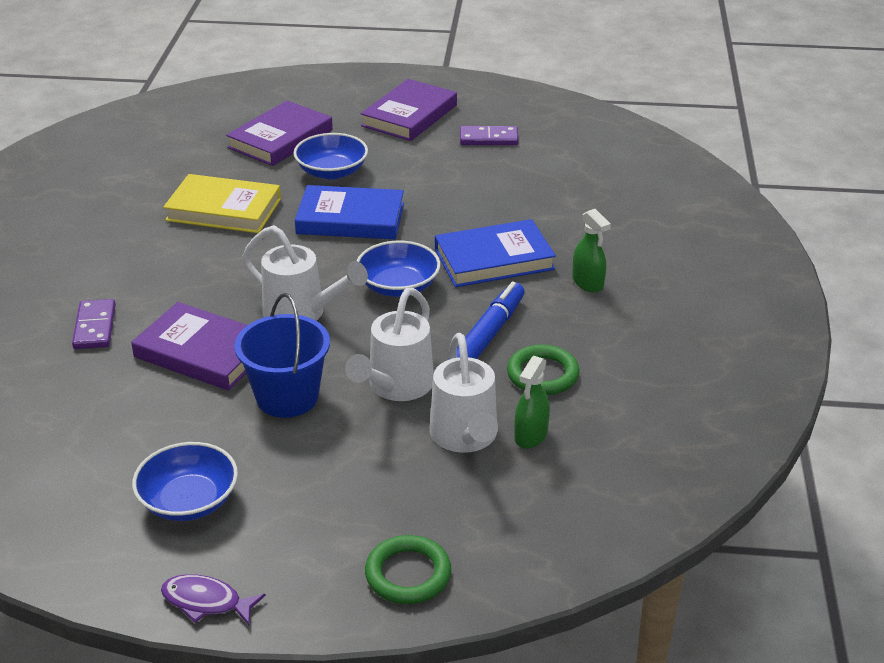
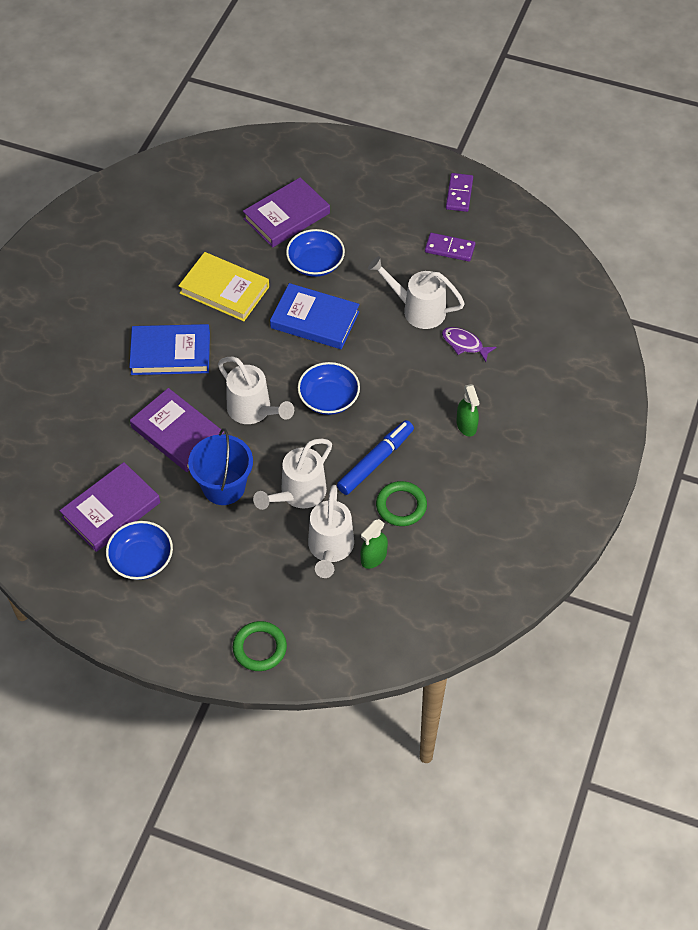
camera: 15 degrees right, 20 degrees up
(95, 327) = (110, 393): purple domino -> purple domino (459, 194)
(206, 602) = (135, 639): purple fish -> purple fish (464, 344)
(409, 115) = (396, 207): purple book -> purple book (111, 510)
(475, 192) = (418, 310): none -> white watering can
(494, 259) = (406, 386): blue book -> blue book (170, 353)

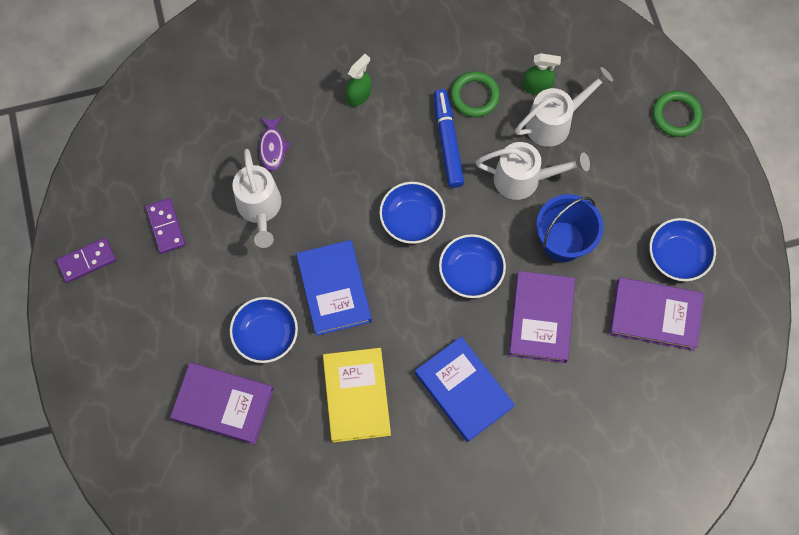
camera: 125 degrees left, 15 degrees up
(253, 411) = (471, 272): white watering can -> blue bowl
(375, 461) = (447, 141): blue marker -> blue marker turned 75 degrees clockwise

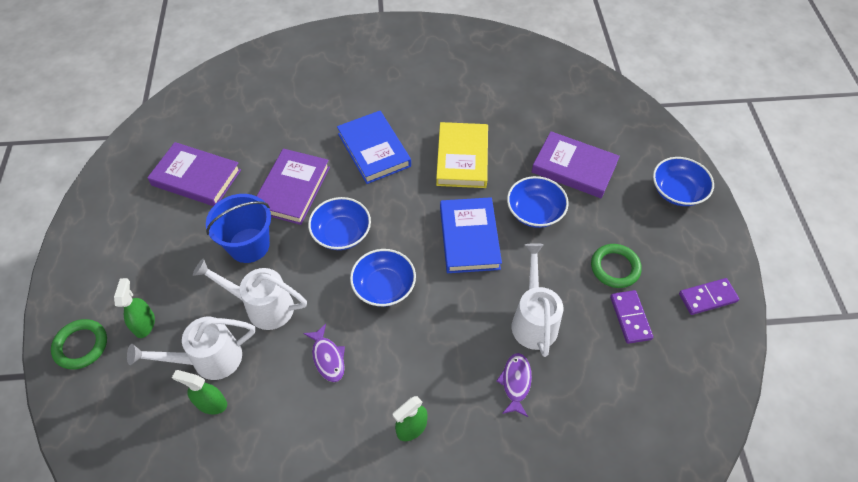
camera: 170 degrees left, 15 degrees down
(447, 141) = (327, 358): blue marker -> purple fish
(475, 96) = (283, 404): green ring -> green ring (615, 268)
(629, 144) = (144, 324): none -> green spray bottle
(677, 256) = (152, 218): blue bowl -> blue bowl (677, 191)

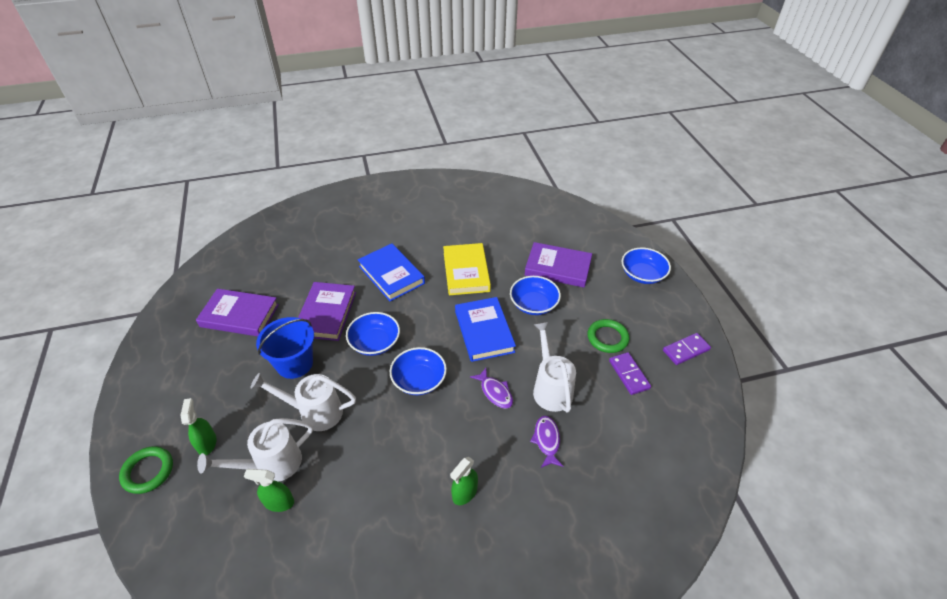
camera: 10 degrees left, 10 degrees down
(327, 358) = (380, 446): purple fish -> purple fish (495, 392)

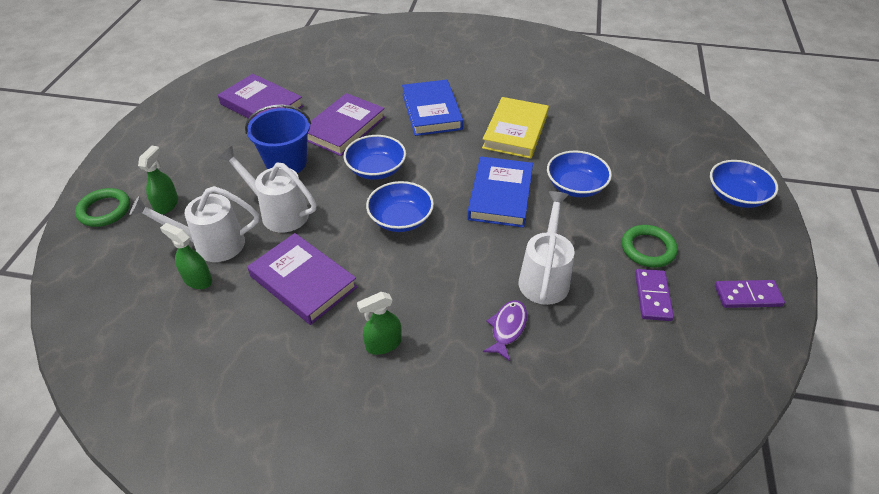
camera: 25 degrees right, 0 degrees up
(495, 392) = (476, 259): purple fish -> none
(558, 268) = (628, 158): purple book -> purple book (303, 282)

